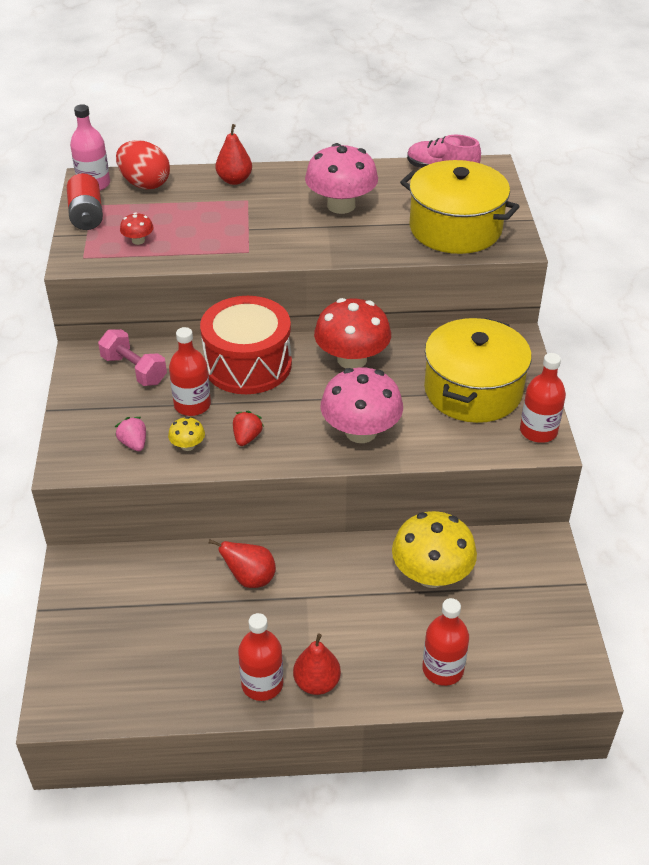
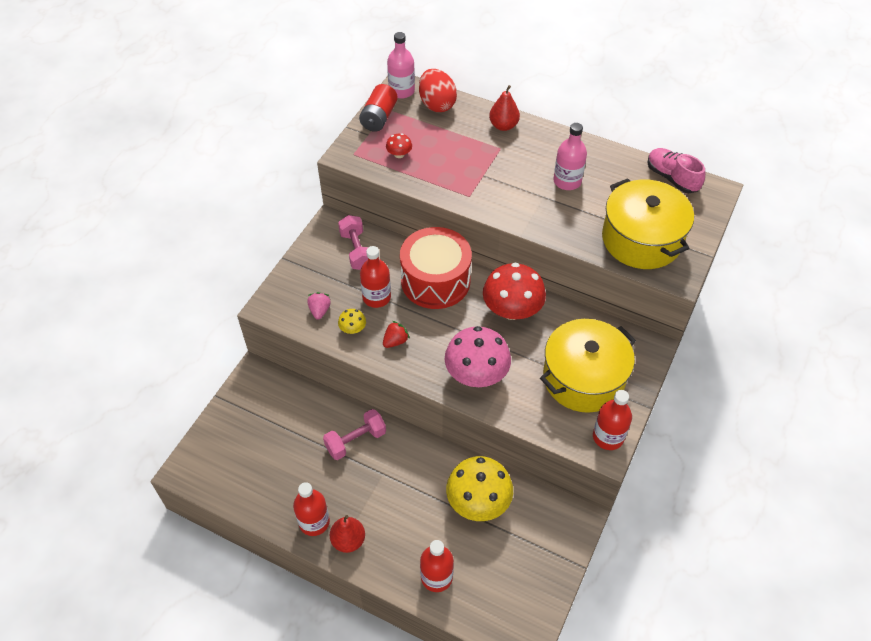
camera: 30 degrees right, 10 degrees up
(250, 579) = (356, 441): red pear -> pink dumbbell
(341, 205) = (567, 181): pink mushroom -> pink bottle

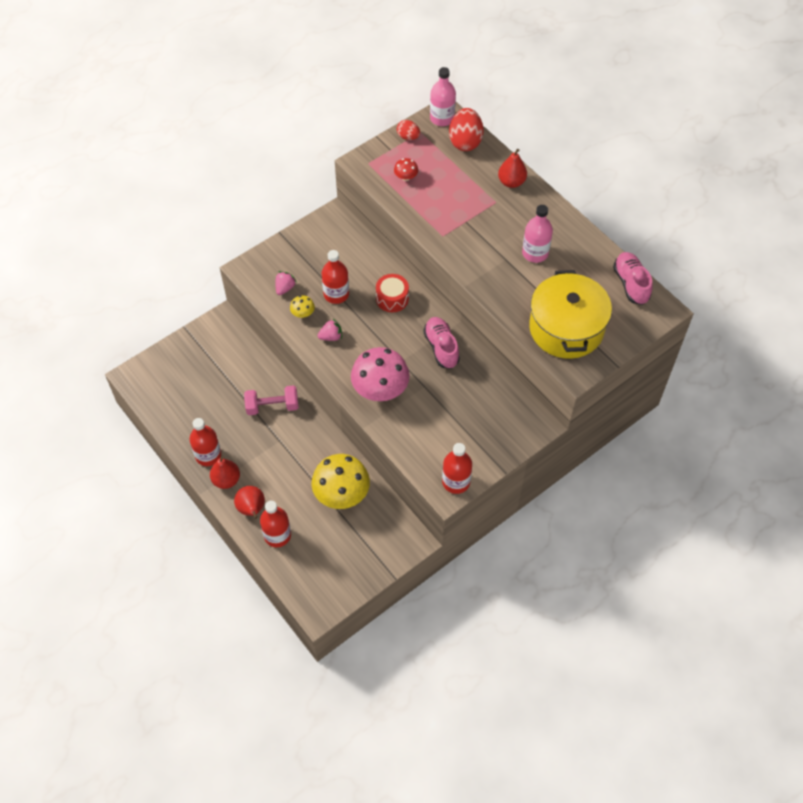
camera: 25 degrees right, 5 degrees up
(357, 251) = (342, 248): pink dumbbell -> none
(379, 117) = (408, 137): red battery -> red egg
(393, 560) = (252, 509): none -> red pear
(395, 341) = (331, 336): red strawberry -> pink strawberry
(435, 281) = (392, 298): red drum -> red drum, size x0.52
(512, 310) = (441, 348): red mushroom -> pink shoe
(583, 378) = (465, 427): yellow pot -> none

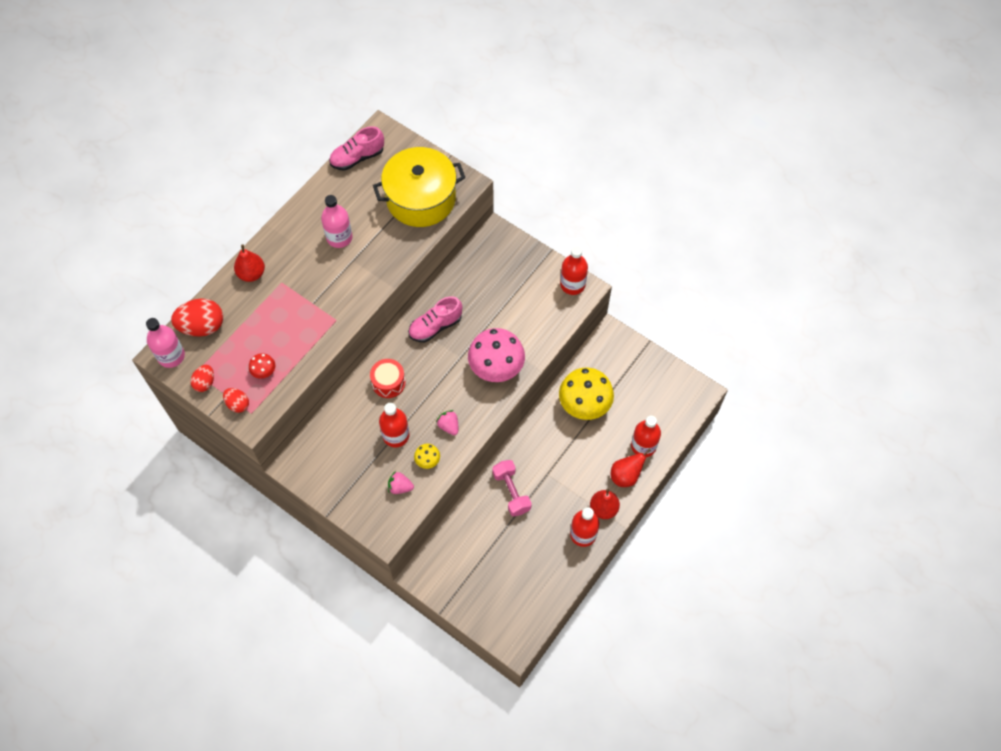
camera: 105 degrees left, 5 degrees up
(379, 156) = (238, 404): none -> red egg

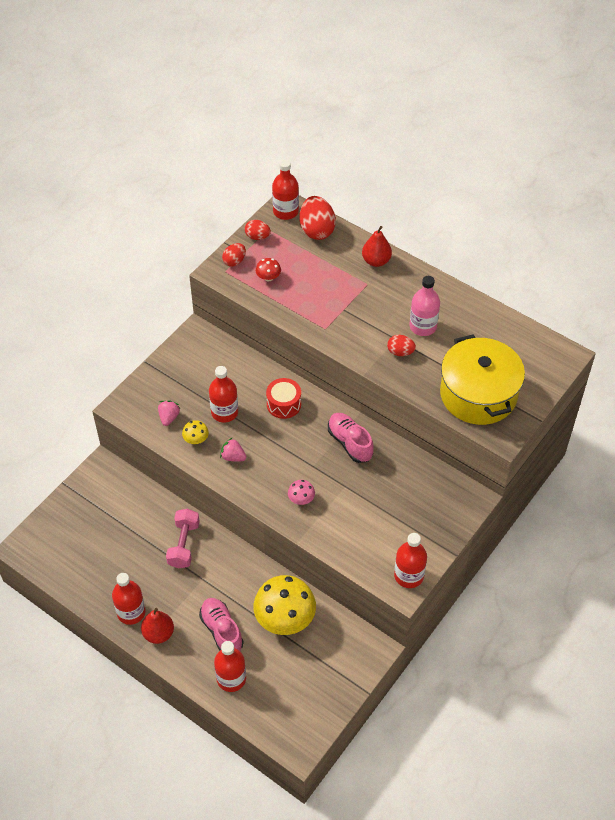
camera: 90 degrees right, 10 degrees down
(171, 356) = (285, 211): pink bottle -> red bottle
(357, 158) = (526, 337): pink shoe -> pink shoe (221, 631)
(369, 257) = (400, 352): none -> red egg
(449, 426) = (233, 457): pink strawberry -> pink strawberry turned 120 degrees counterclockwise
(496, 367) = (301, 499): pink mushroom -> pink mushroom, size x0.44
(511, 492) = (184, 545): pink dumbbell -> pink dumbbell turned 60 degrees counterclockwise
(625, 476) = (195, 658): red pear -> none

